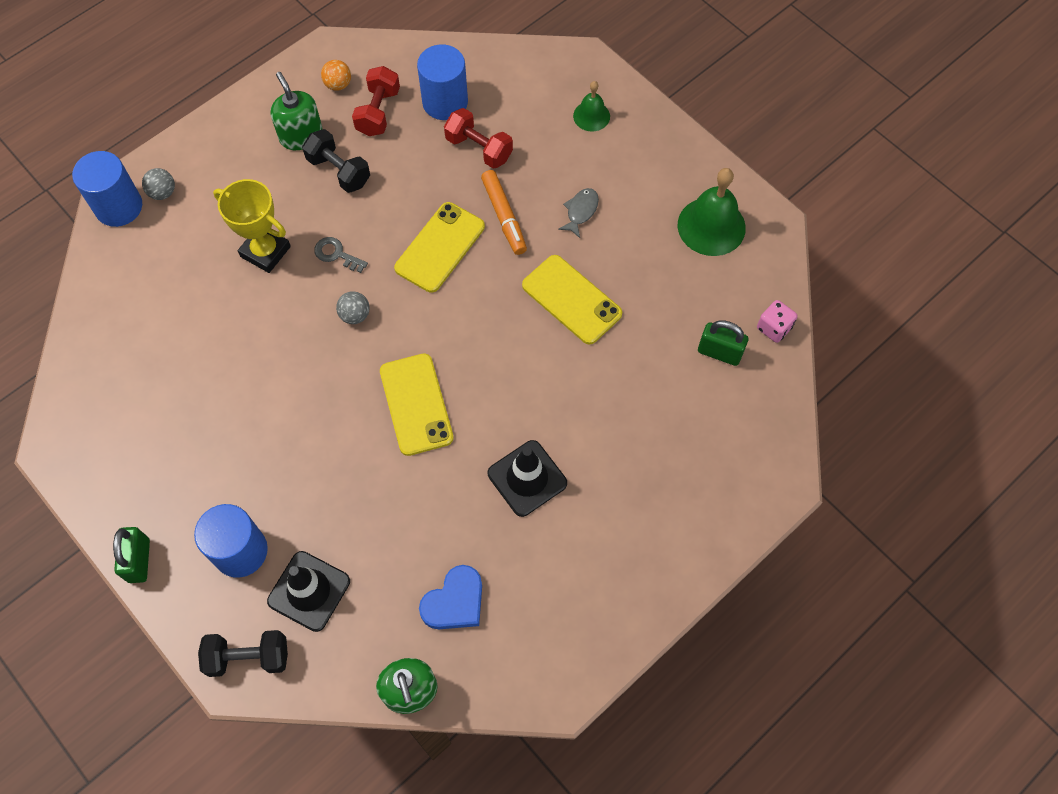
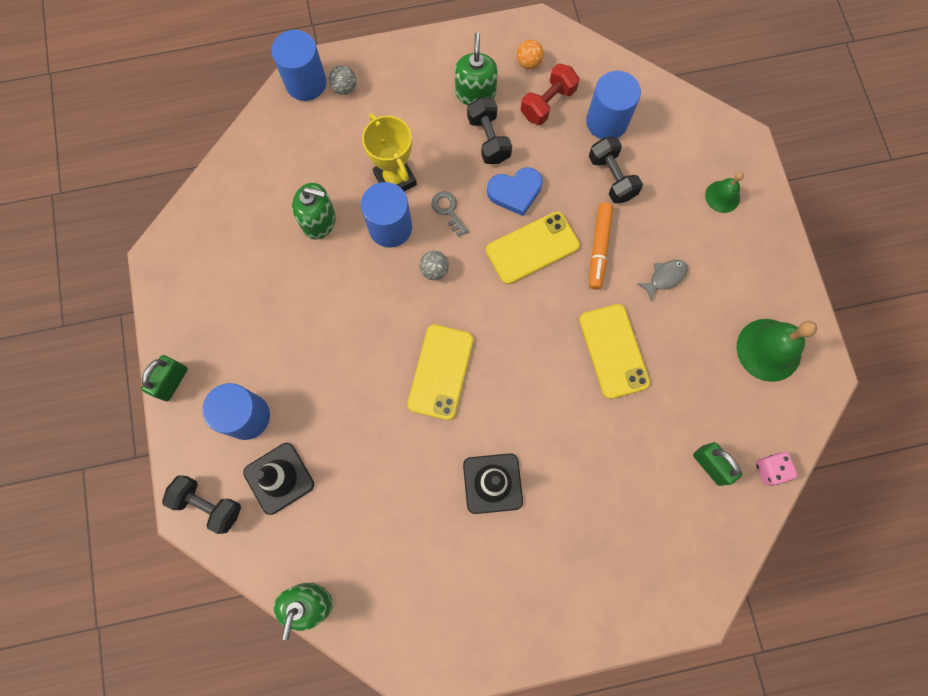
camera: 30 degrees right, 10 degrees up
(208, 328) = (319, 221): none -> green soap dispenser
(286, 298) = (390, 227): none -> blue cylinder
(454, 602) = (381, 552): blue heart -> blue heart (515, 192)
(479, 148) = (611, 177): red dumbbell -> black dumbbell

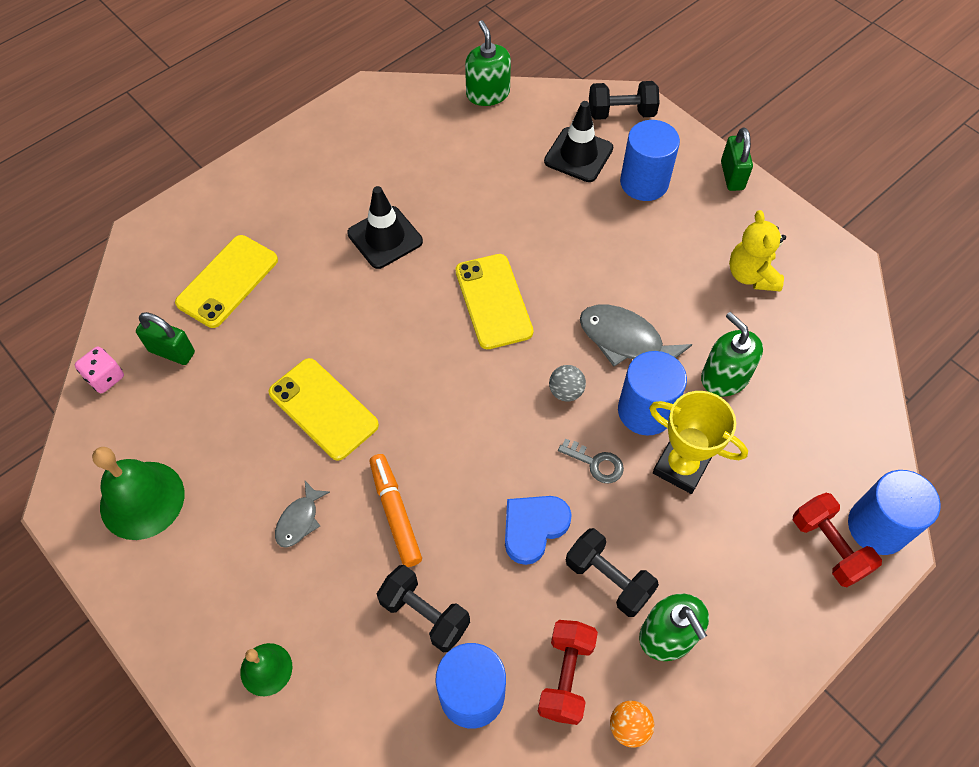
camera: 150 degrees right, 15 degrees down
(234, 285) = (751, 275): none -> yellow teddy bear
(319, 221) = (724, 377): green soap dispenser -> green soap dispenser turned 75 degrees clockwise
(344, 88) = (828, 546): grey ball -> red dumbbell
(366, 285) = (625, 340): none -> grey fish
(532, 248) = (474, 472): yellow phone -> yellow phone (228, 281)

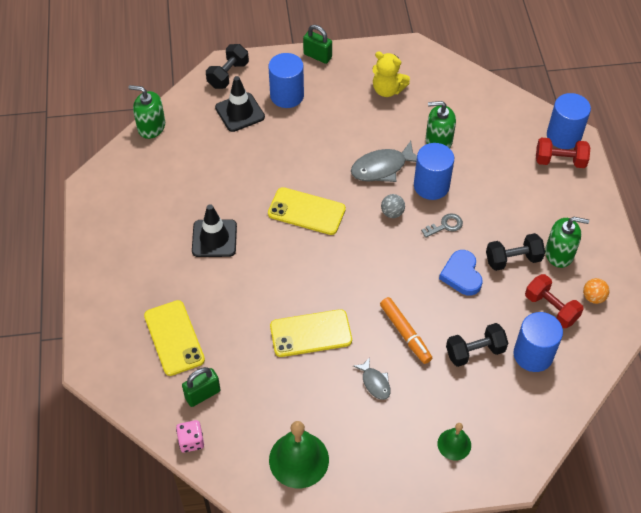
camera: 55 degrees left, 5 degrees down
(395, 513) = (405, 333): orange marker -> orange marker turned 135 degrees counterclockwise
(681, 466) = (474, 191): yellow trophy -> none

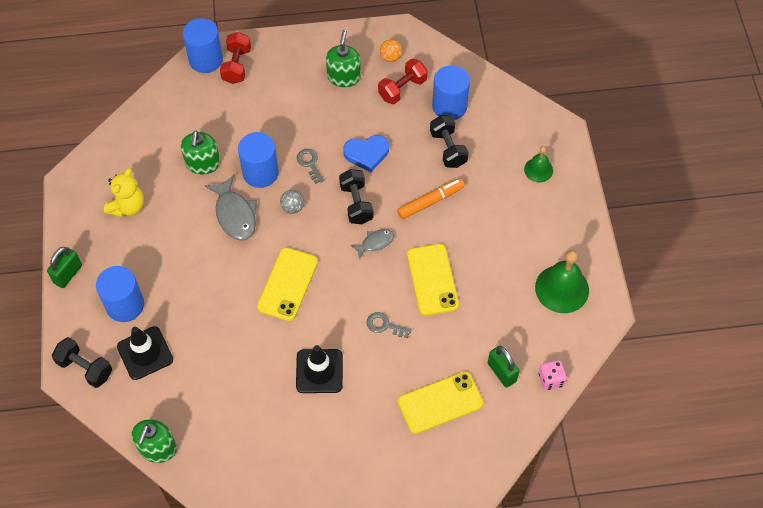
camera: 90 degrees left, 5 degrees up
(260, 291) = (385, 325): none -> grey key
(375, 382) = (482, 227): grey fish -> grey fish (375, 243)
(513, 259) = (350, 112): black dumbbell -> black dumbbell (356, 203)

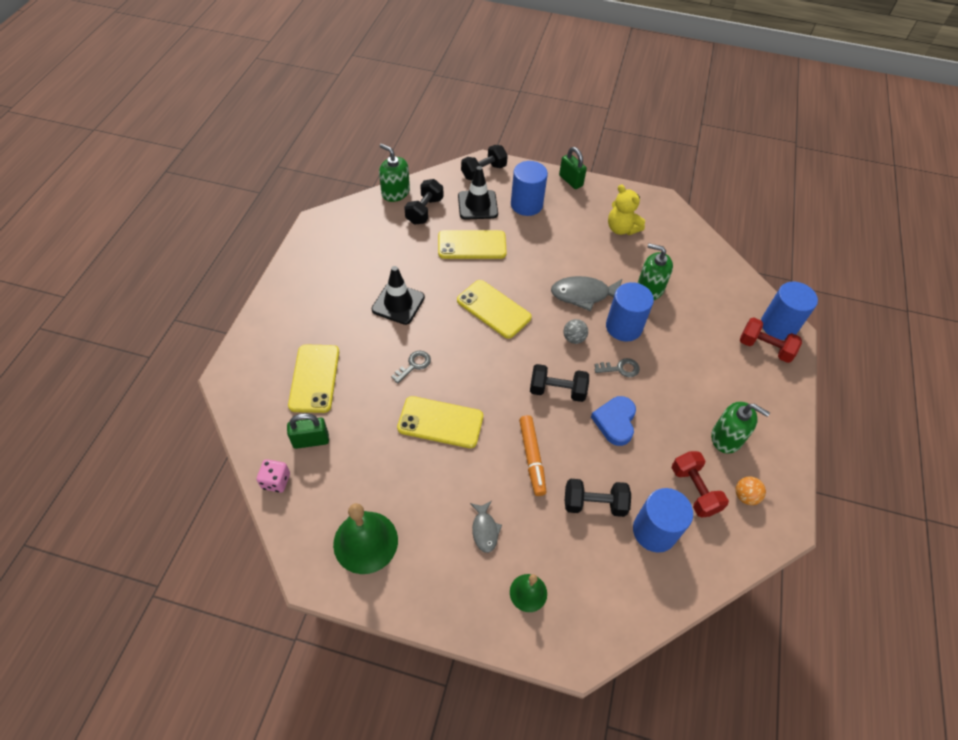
camera: 110 degrees right, 5 degrees down
(176, 404) = (424, 211): none -> black dumbbell
(209, 335) = (472, 245): none -> yellow phone
(375, 243) = (505, 390): grey fish -> grey fish (485, 530)

